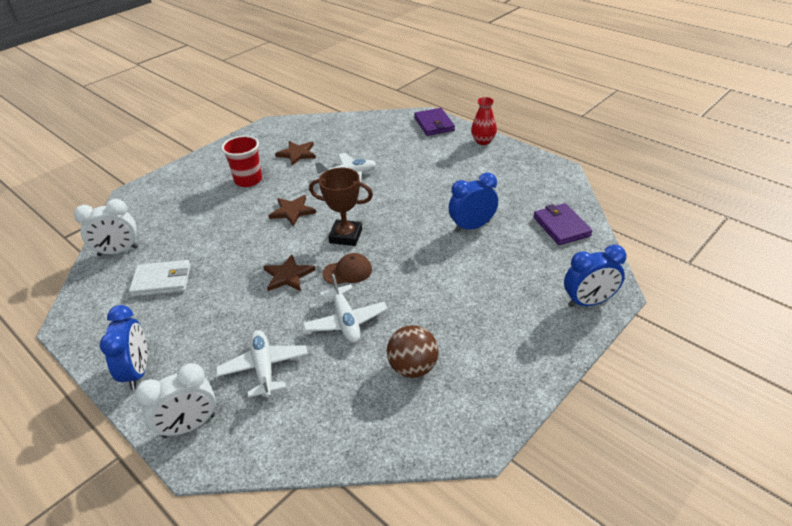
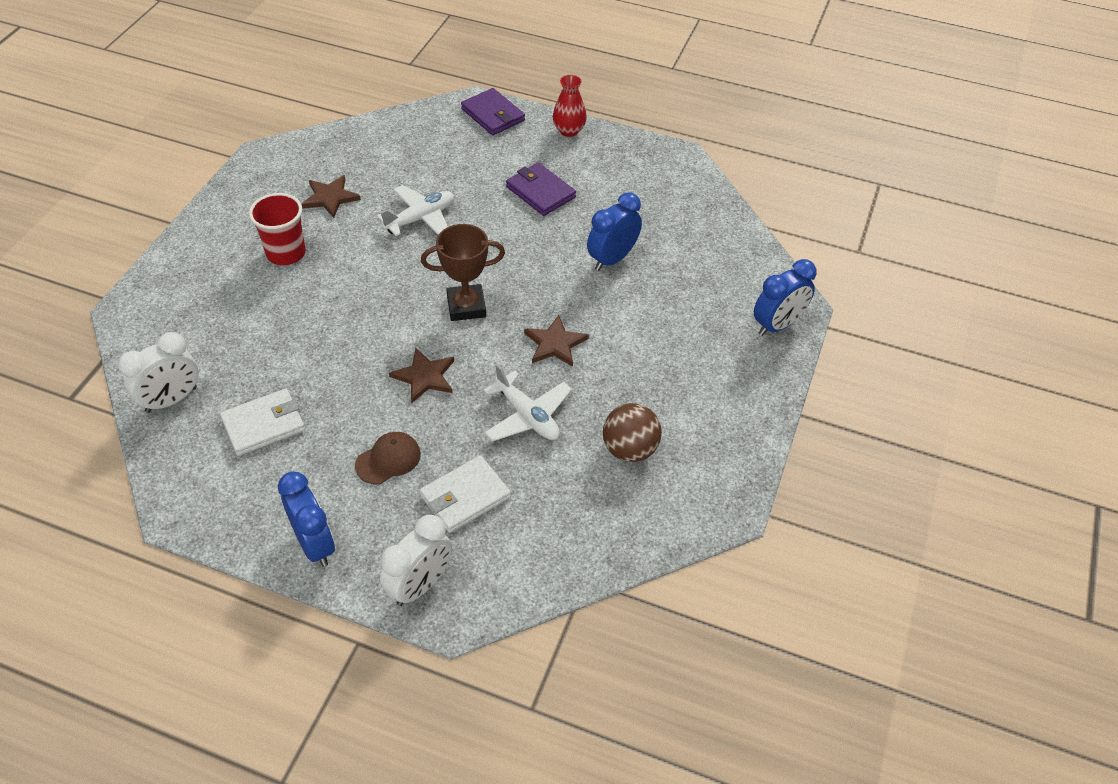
camera: 25 degrees left, 10 degrees up
(264, 368) = (465, 497): white plane -> white wallet
(292, 211) = (376, 287): brown star -> brown star (555, 344)
(347, 271) = (495, 353): brown cap -> brown cap (388, 459)
(561, 226) = (712, 236): purple wallet -> purple wallet (540, 192)

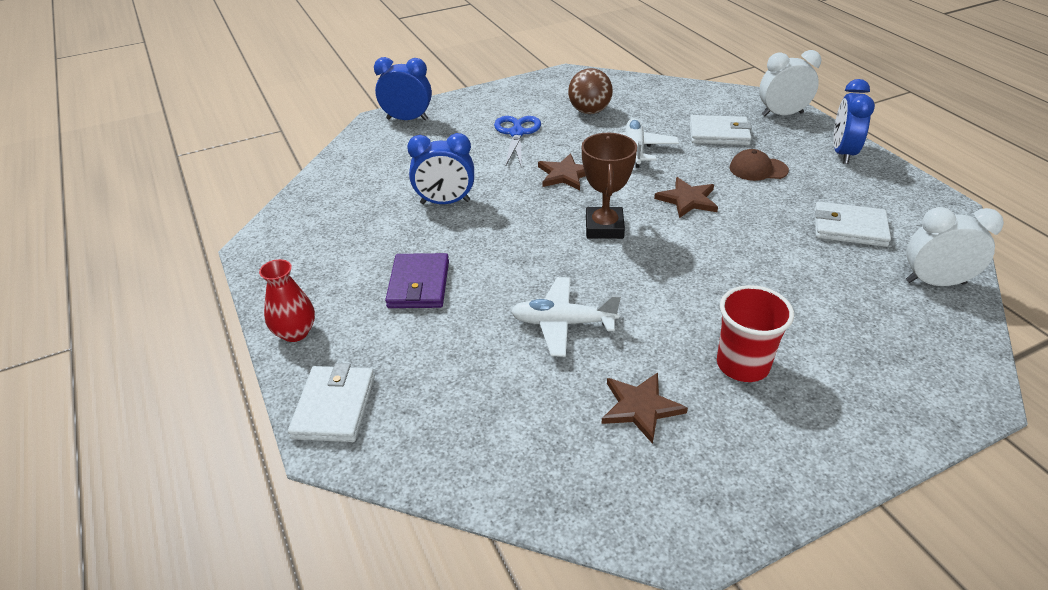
camera: 135 degrees left, 10 degrees down
(466, 306) = (604, 227): brown trophy -> brown trophy turned 60 degrees clockwise
(493, 115) = (334, 406): purple wallet -> white wallet
(658, 369) = (517, 133): none -> blue scissors

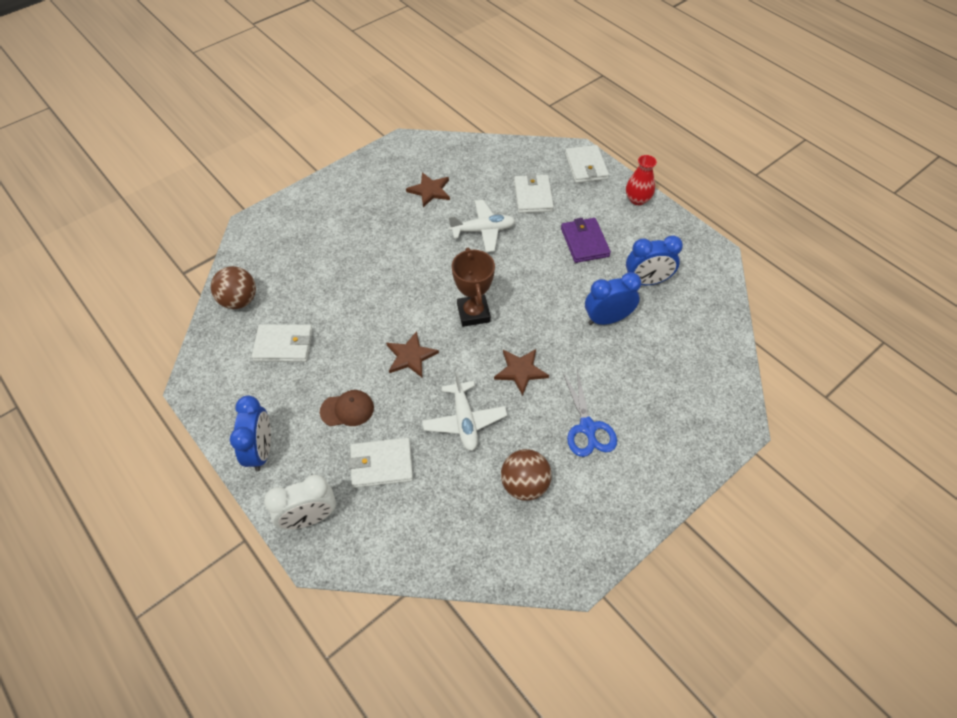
camera: 165 degrees right, 15 degrees up
(407, 119) = (711, 432): blue clock -> blue clock (647, 281)
(459, 366) = (533, 196): none -> white wallet
(742, 365) = (375, 222): red cup -> none
(935, 282) = (239, 301): white clock -> brown ball

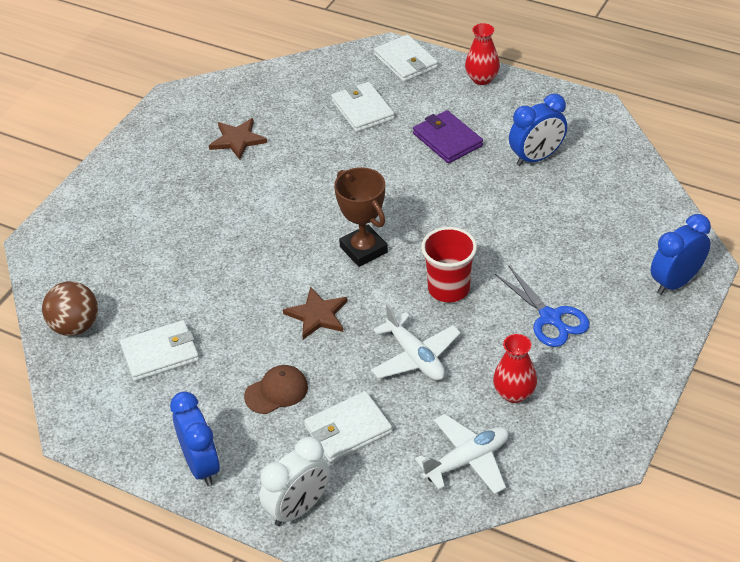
camera: 20 degrees left, 10 degrees down
(483, 230) = (325, 163): white plane -> white plane (467, 460)
(520, 371) = (448, 289): brown star -> red cup
(524, 485) = (514, 393): brown ball -> red vase
(607, 319) = (514, 208): blue clock -> blue clock (675, 282)

